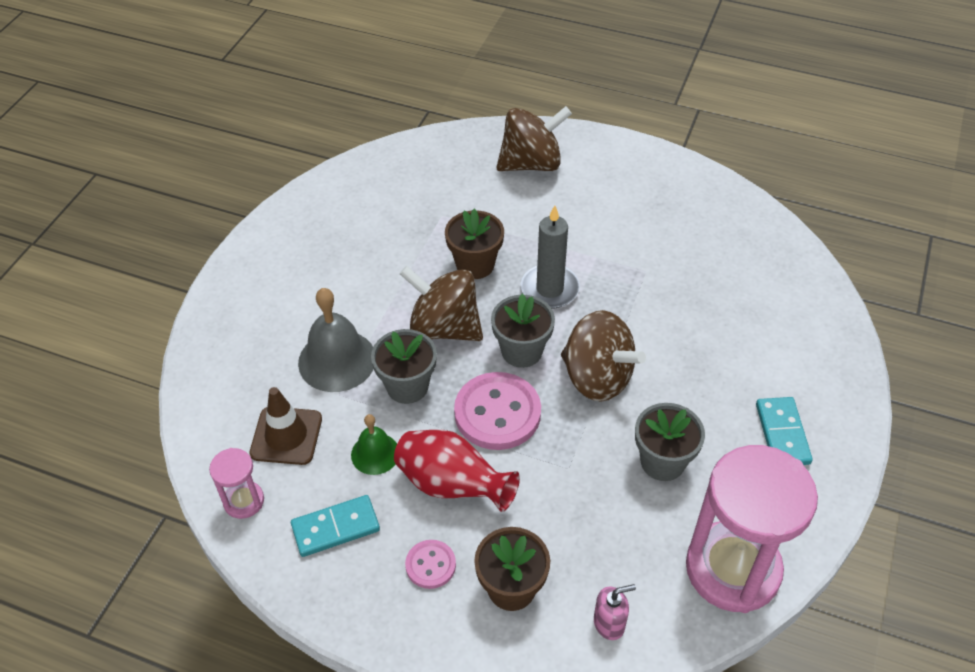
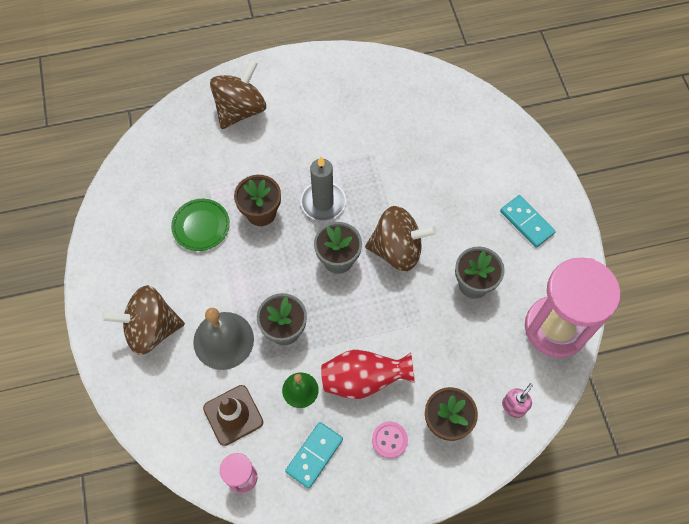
camera: 35 degrees left, 15 degrees up
(403, 246) = (201, 226): none -> green plate
(444, 327) = (276, 272): brown spinning top -> brown spinning top (151, 329)
(497, 413) = (355, 313): pink button -> none

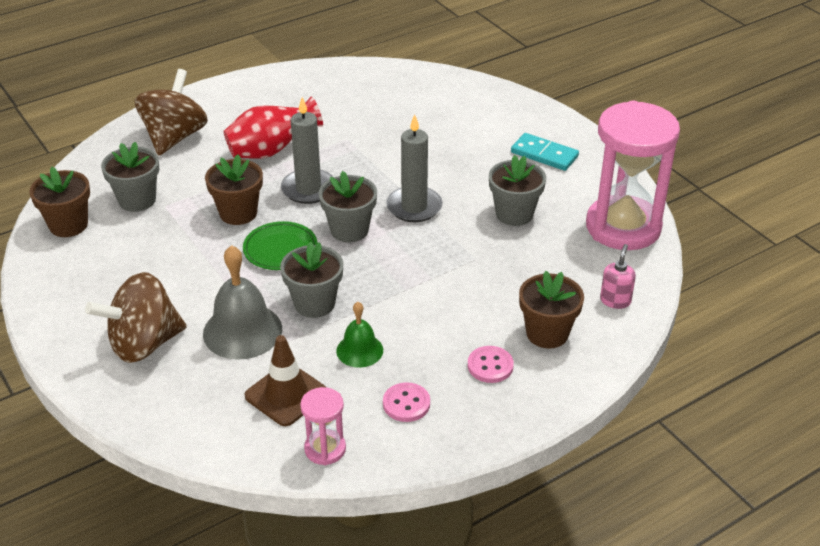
camera: 20 degrees left, 25 degrees down
(134, 185) = (68, 225): none -> brown flower pot
(191, 173) = (137, 200): none -> grey flower pot
(201, 226) = (169, 240): green plate -> green plate (280, 249)
(314, 455) = (406, 404): turquoise domino -> pink button
(363, 380) = (431, 322): red vase -> red vase (271, 150)
(397, 250) = (414, 207): brown spinning top -> grey candle

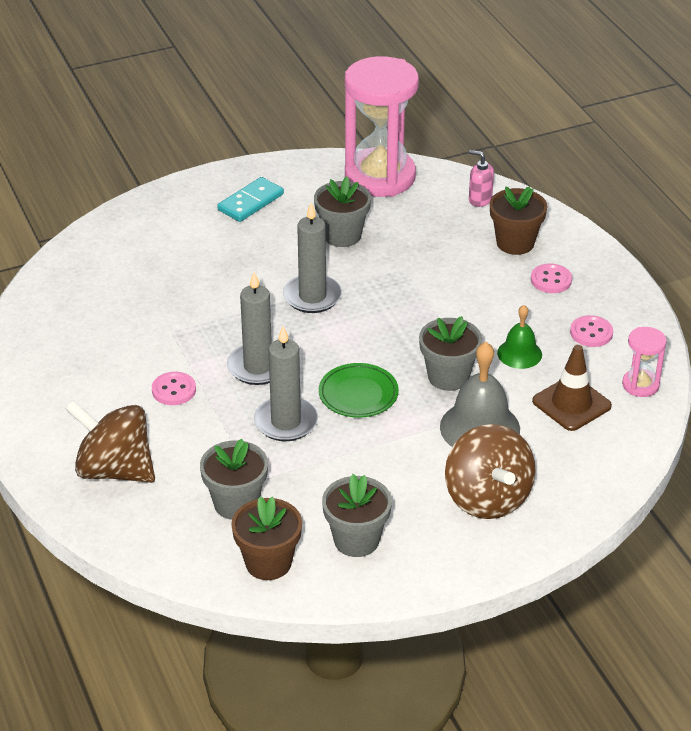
camera: 80 degrees left, 0 degrees up
(238, 213) = (286, 422): brown flower pot -> grey candle
(271, 150) = (174, 390): red vase -> pink button
(349, 230) = (338, 344): grey flower pot -> grey flower pot (356, 540)

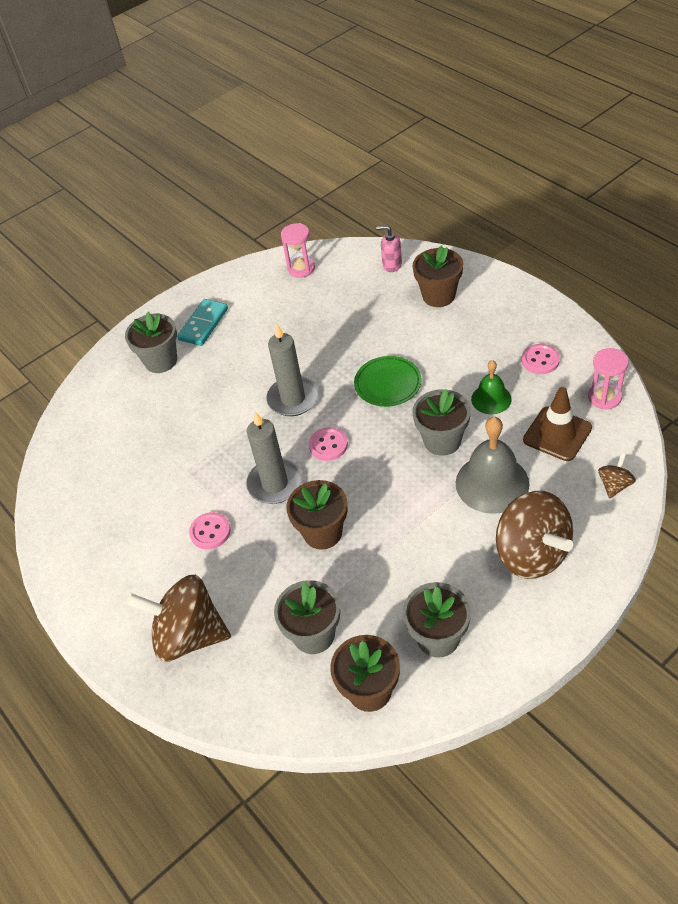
camera: 10 degrees left, 10 degrees up
(286, 422) = (322, 532): grey candle -> brown flower pot
(342, 235) = (293, 332): grey flower pot -> grey flower pot (161, 361)
(358, 394) = (373, 483): green plate -> green plate (388, 384)
(380, 177) = (301, 268): pink hourglass -> pink hourglass, size x0.45
(551, 280) = (484, 321): pink button -> pink button (328, 445)
(605, 464) = (614, 485): none -> brown spinning top

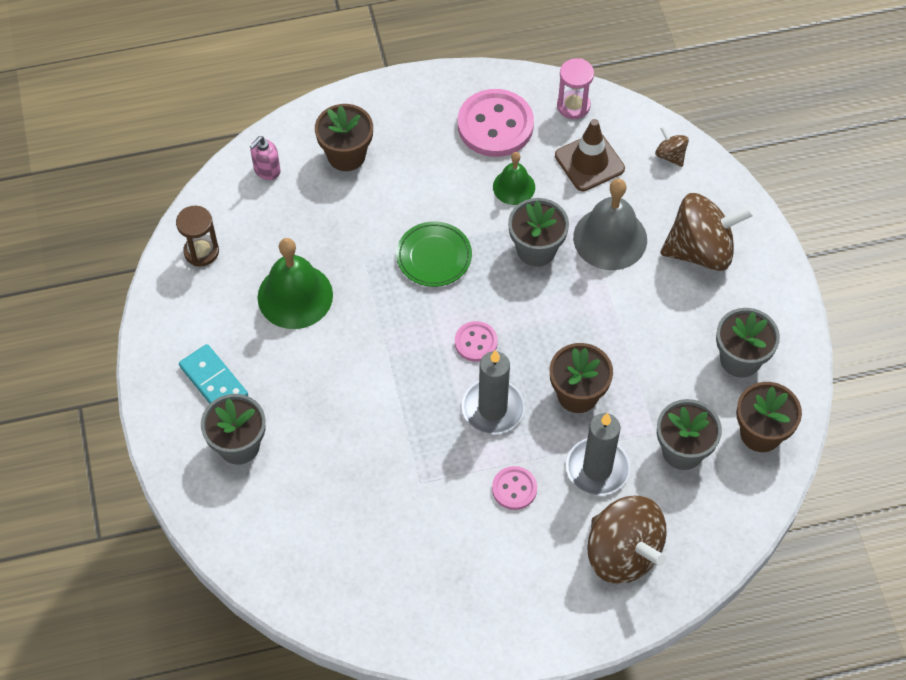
camera: 70 degrees left, 10 degrees up
(189, 635) = (623, 553): brown spinning top -> brown spinning top turned 75 degrees counterclockwise
(293, 399) = (392, 345): grey candle -> grey candle (597, 468)
(299, 329) = (295, 296): none -> green bell
(301, 268) = (201, 252): pink hourglass -> brown hourglass
(540, 360) = (495, 125): pink button -> pink button, size x1.90

